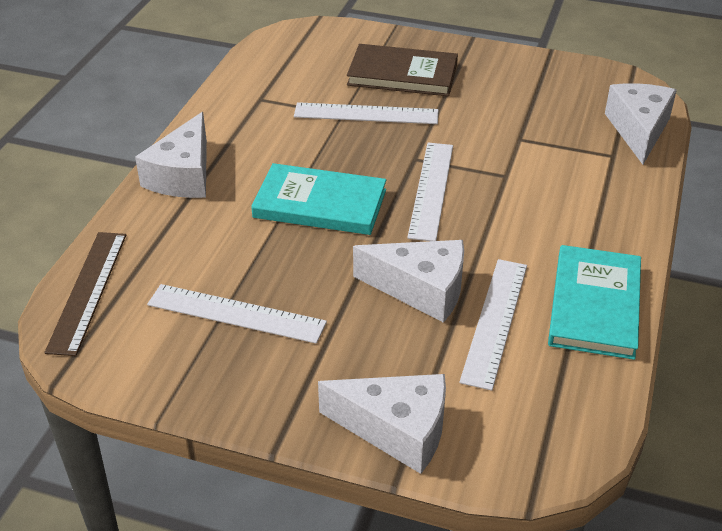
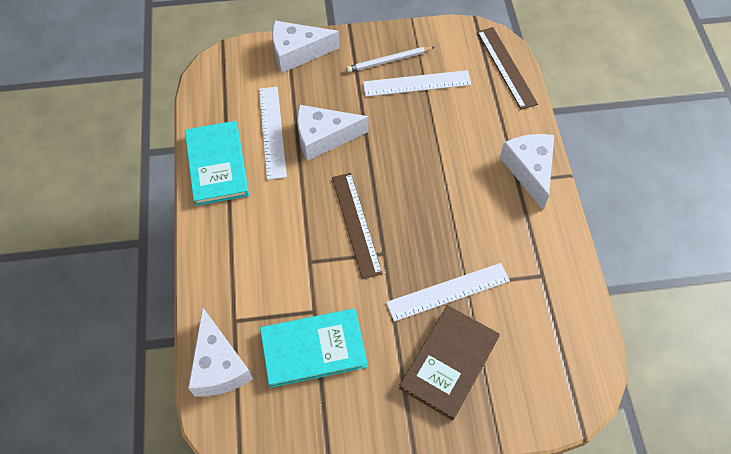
camera: 155 degrees right, 20 degrees up
(252, 361) = (389, 61): none -> white pencil
(320, 203) = (423, 181): turquoise book -> turquoise book (313, 349)
(402, 74) = (449, 362): brown book -> brown book turned 45 degrees counterclockwise
(431, 190) = (356, 224): white ruler -> brown ruler

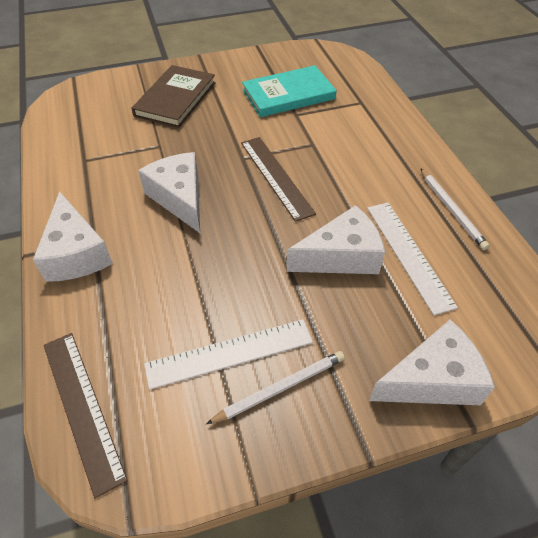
camera: 170 degrees right, 10 degrees down
(217, 165) = (451, 210): turquoise book -> white pencil
(219, 365) = (359, 79): white cheese -> white cheese (179, 198)
(448, 292) = (177, 138): white ruler -> none

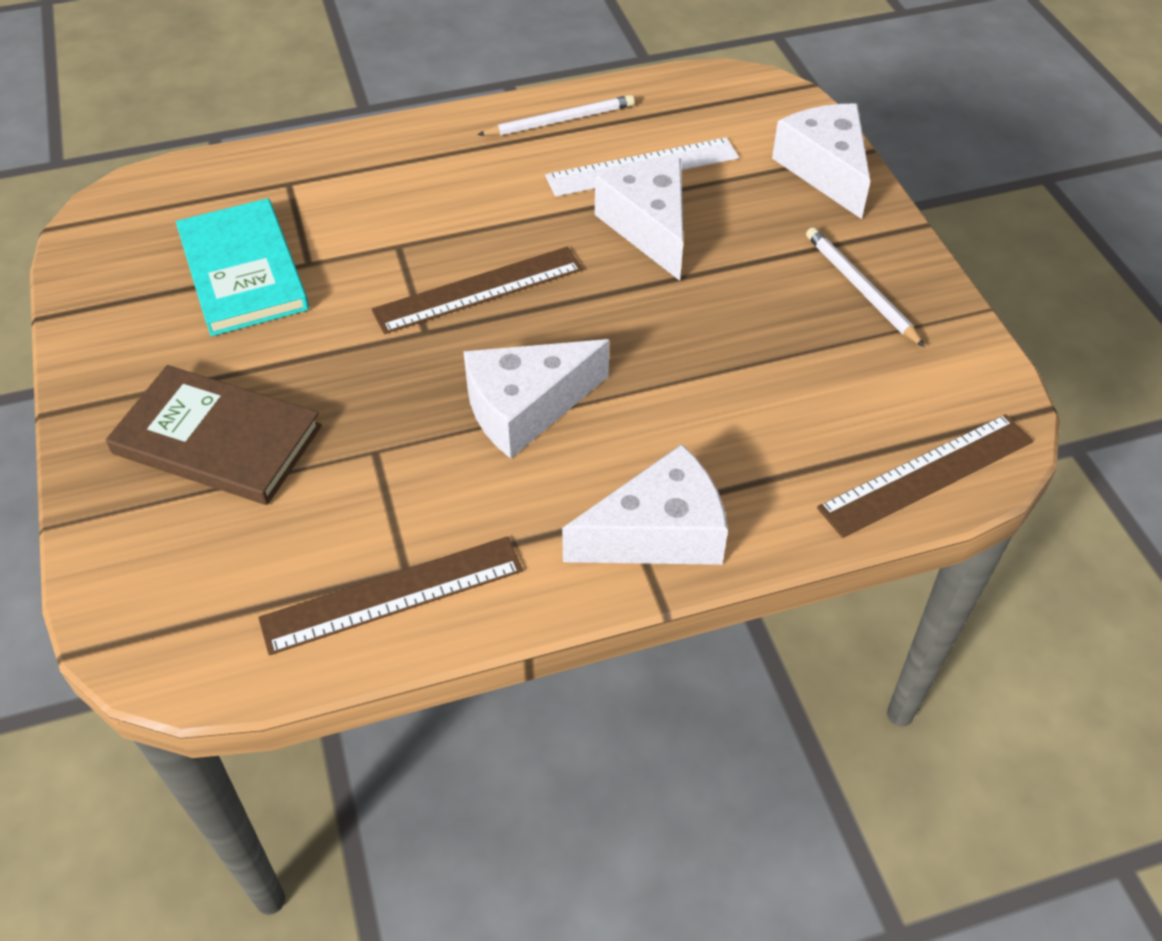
camera: 90 degrees left, 0 degrees up
(70, 157) = (393, 595): none -> brown ruler
(229, 353) = (820, 334): white ruler -> none

